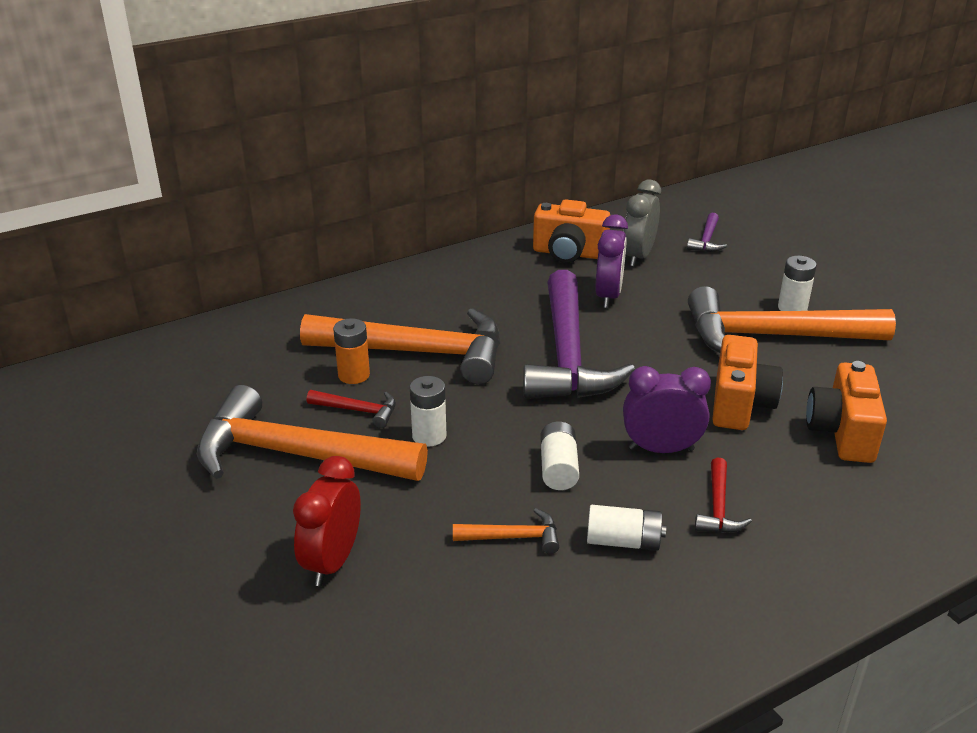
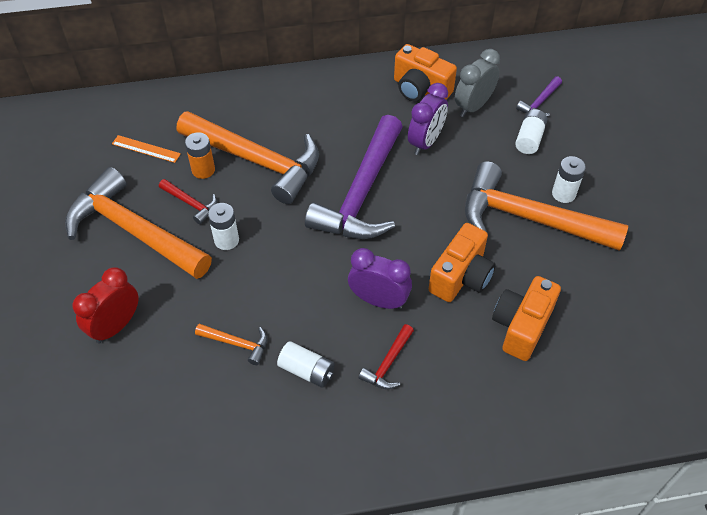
camera: 20 degrees right, 20 degrees up
(264, 370) = (146, 149): none -> orange ruler
(558, 468) = (298, 295): white battery -> white battery (529, 139)

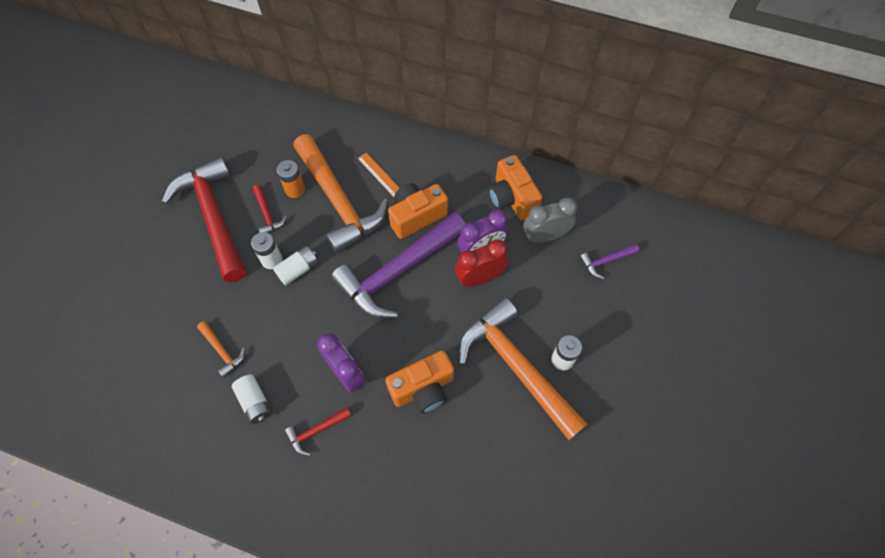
camera: 30 degrees right, 10 degrees up
(116, 326) = (153, 290): red clock -> red clock (479, 278)
(134, 230) = (214, 217): orange hammer -> red hammer
(146, 149) = (267, 150): orange ruler -> orange ruler (380, 175)
(521, 326) = (439, 460): orange camera -> orange camera (416, 216)
(529, 139) = (571, 292): white battery -> white battery (298, 269)

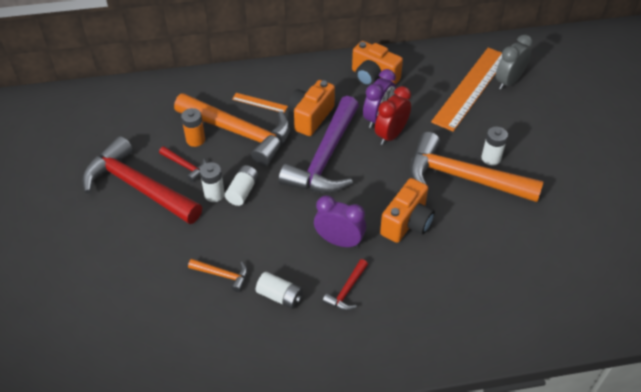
camera: 30 degrees left, 15 degrees down
(545, 236) = (416, 90): grey clock -> grey clock (508, 82)
(606, 261) = (471, 88): purple hammer -> orange ruler

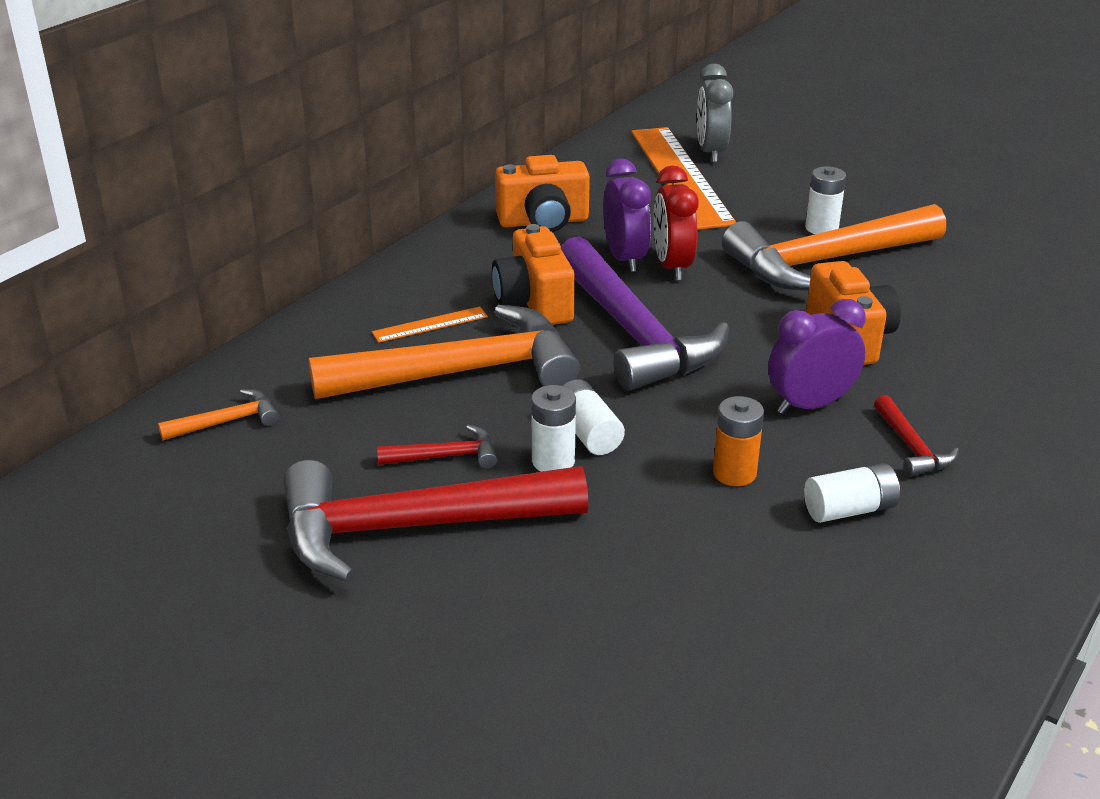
camera: 45 degrees left, 15 degrees down
(195, 140) = (405, 418): orange battery -> orange battery (734, 473)
(222, 275) = (736, 541): orange hammer -> orange hammer (227, 422)

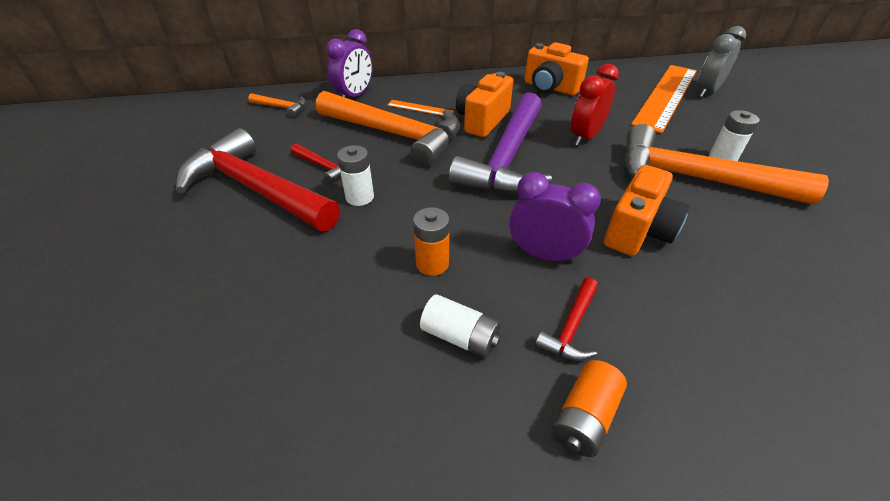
camera: 45 degrees right, 10 degrees up
(588, 433) = (399, 194): white battery -> none
(625, 258) = (564, 121): purple clock -> purple clock (355, 96)
(1001, 497) = (585, 417): none -> orange battery

